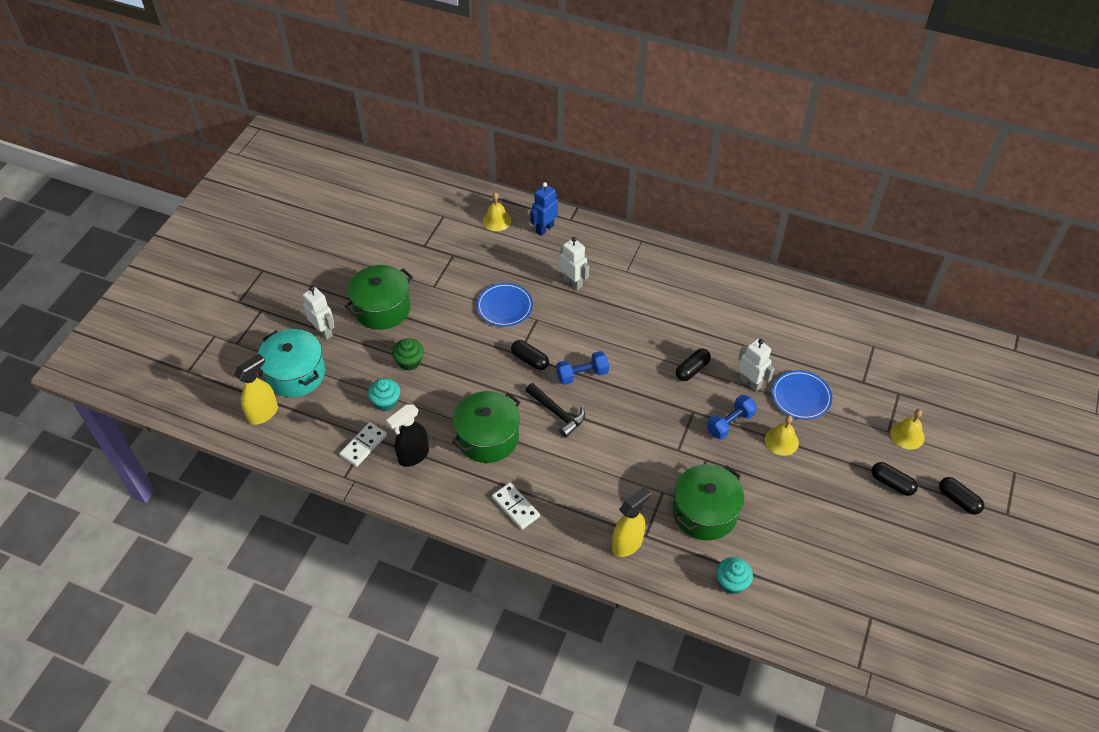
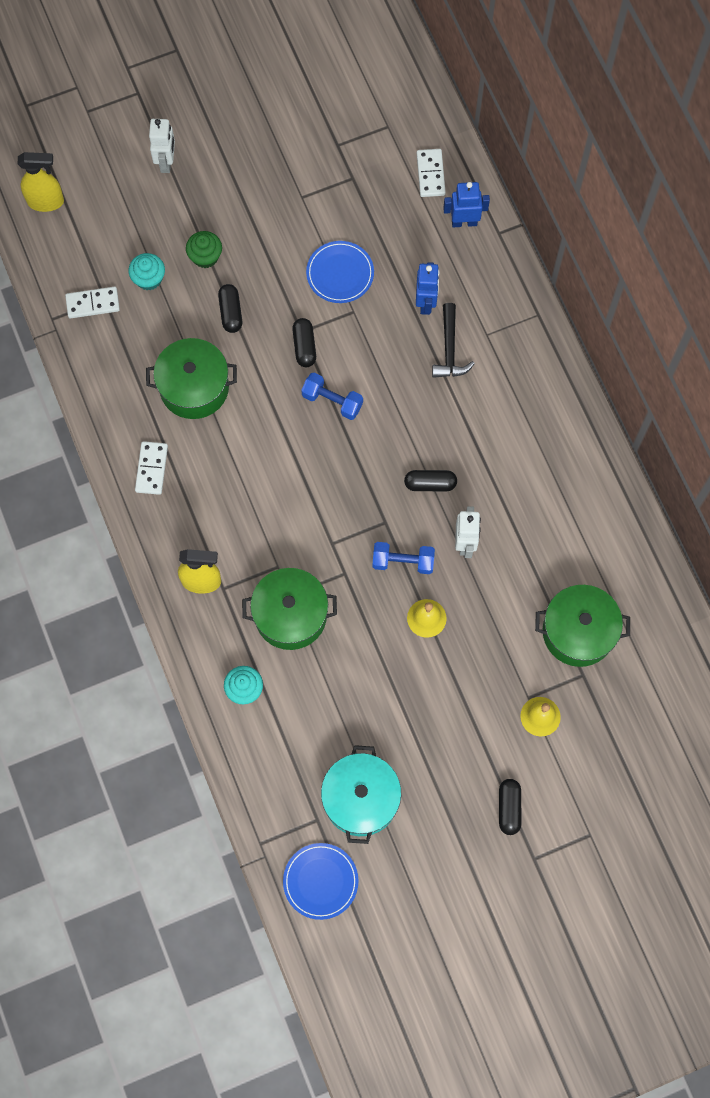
camera: 45 degrees right, 20 degrees up
(296, 374) = (105, 185): turquoise pot -> turquoise pot (361, 799)
(382, 308) = (236, 181): green pot -> green pot (578, 632)
(413, 456) = (121, 349): black spray bottle -> none
(496, 220) = (430, 174): yellow bell -> white domino
(557, 413) = (272, 418): black hammer -> black hammer (449, 349)
(573, 282) = (426, 303): white robot -> blue robot
(801, 397) = (493, 596): blue plate -> blue plate (320, 881)
(892, 483) = (472, 741): black capsule -> black capsule (231, 312)

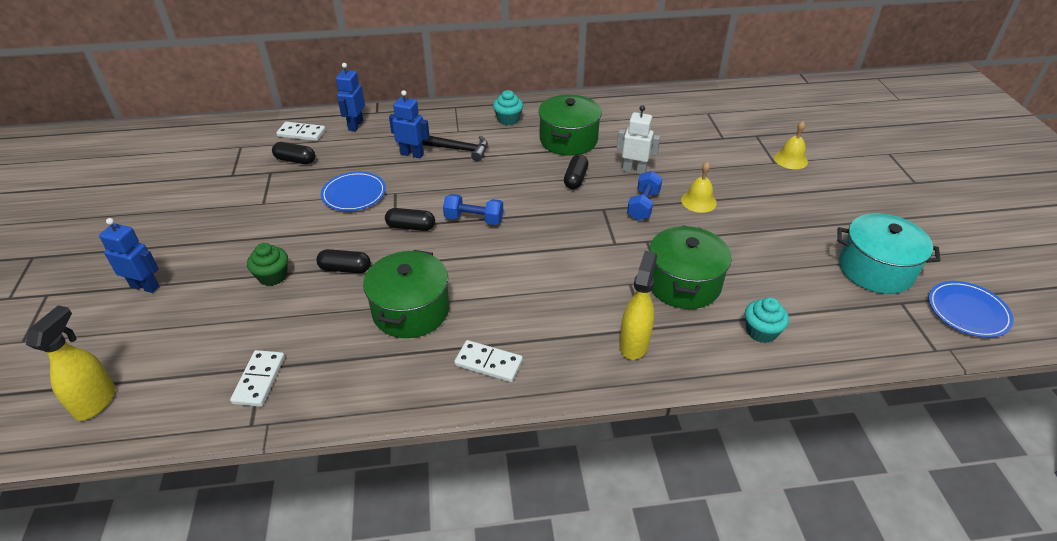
camera: 75 degrees left, 30 degrees down
(149, 278) = (264, 324): turquoise cupcake -> turquoise cupcake (508, 119)
(166, 162) = (145, 286): white robot -> blue robot
(332, 401) = (474, 219): blue dumbbell -> blue dumbbell turned 60 degrees clockwise
(509, 808) = (872, 187): black capsule -> black capsule (295, 160)
(578, 632) = (720, 131): green pot -> green pot (568, 140)

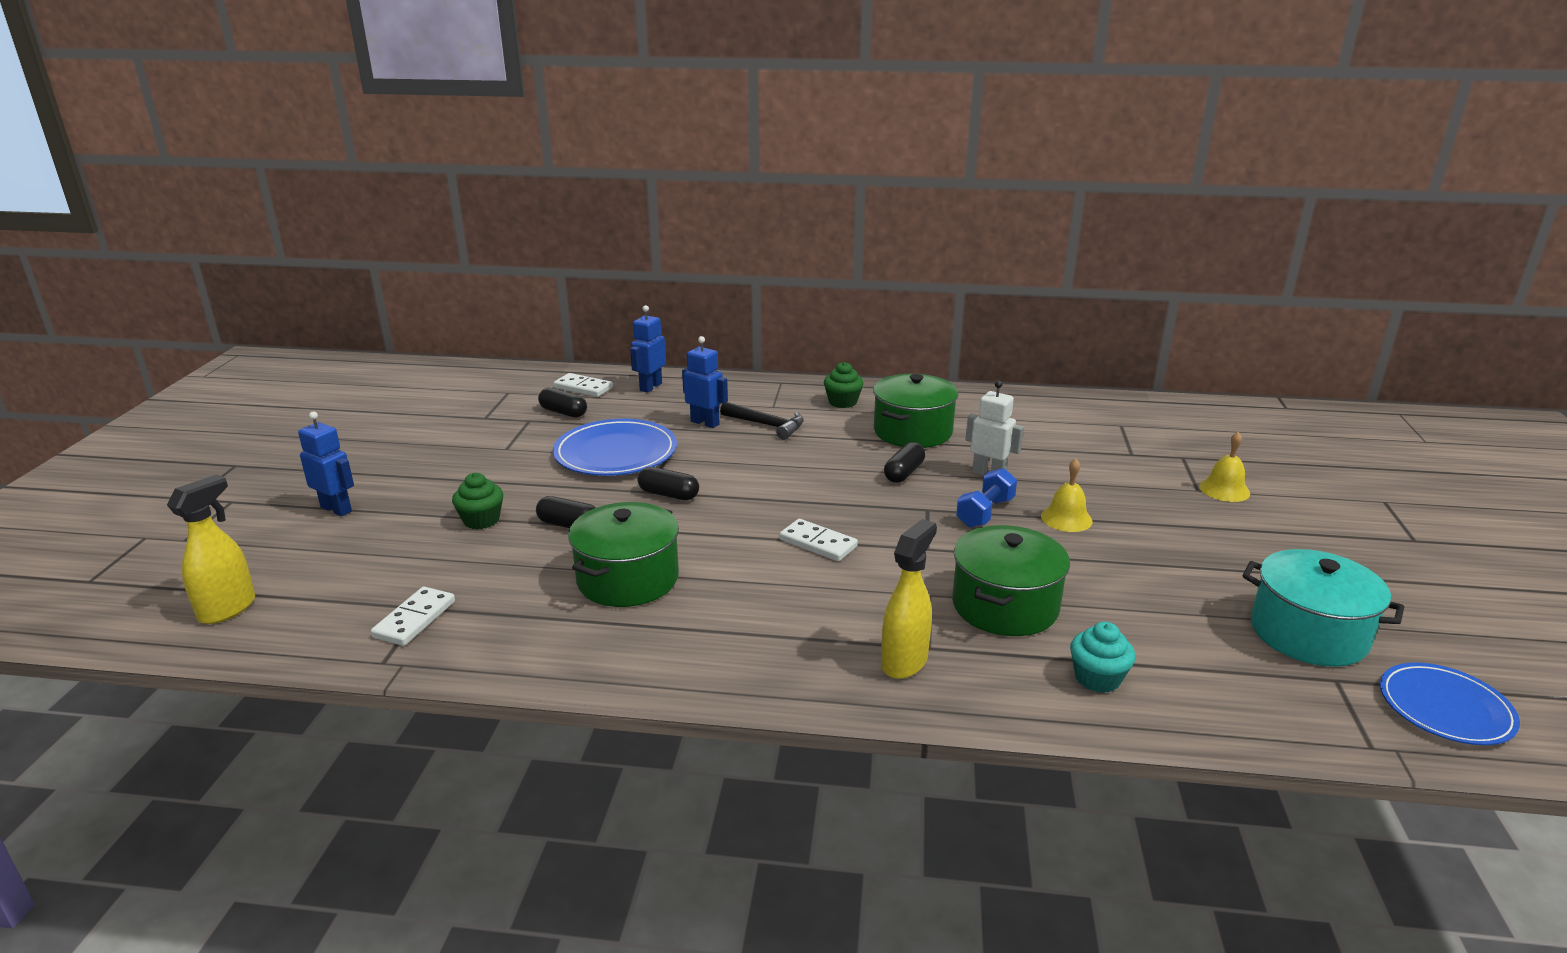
camera: 15 degrees right, 15 degrees down
(354, 194) = (616, 453): blue plate -> blue plate, size x1.50
(474, 219) = (751, 497): blue dumbbell -> none
(488, 363) = (699, 649): white domino -> white domino (818, 543)
(508, 119) = (843, 402): turquoise cupcake -> green cupcake

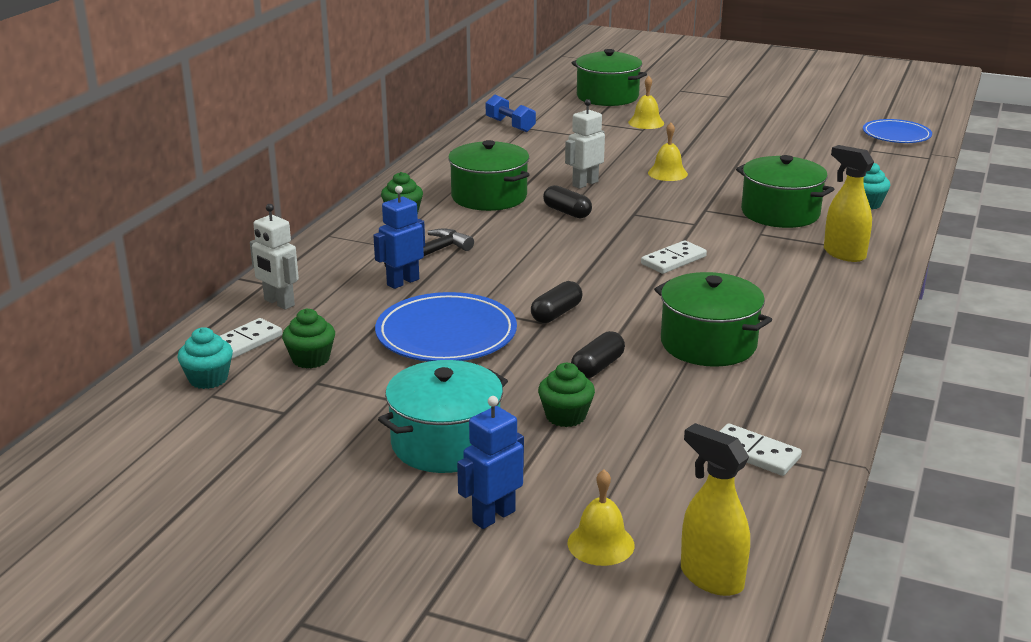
camera: 75 degrees left, 0 degrees up
(289, 556) = (601, 544): none -> yellow bell
(529, 387) = (208, 379): none -> turquoise cupcake
(563, 412) = (311, 359): black capsule -> green cupcake
(650, 387) = (279, 303): blue robot -> white robot
(985, 512) = (648, 196): blue dumbbell -> blue dumbbell (510, 125)
(1286, 457) = (607, 96): none -> green pot
(1308, 633) = (825, 144): turquoise pot -> turquoise pot (446, 443)

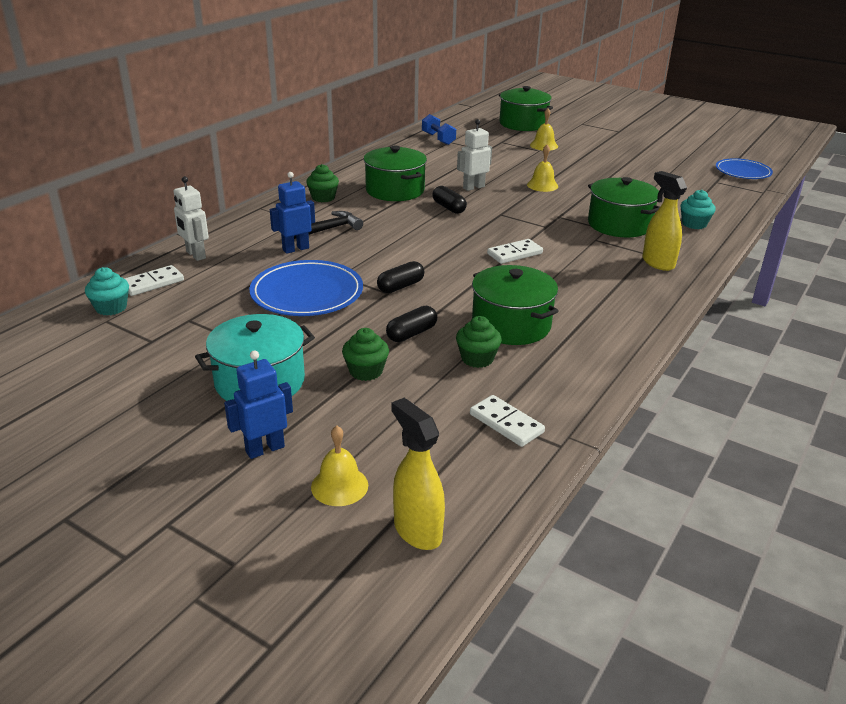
camera: 10 degrees right, 5 degrees up
(311, 359) = (194, 301): green cupcake -> green cupcake (477, 359)

